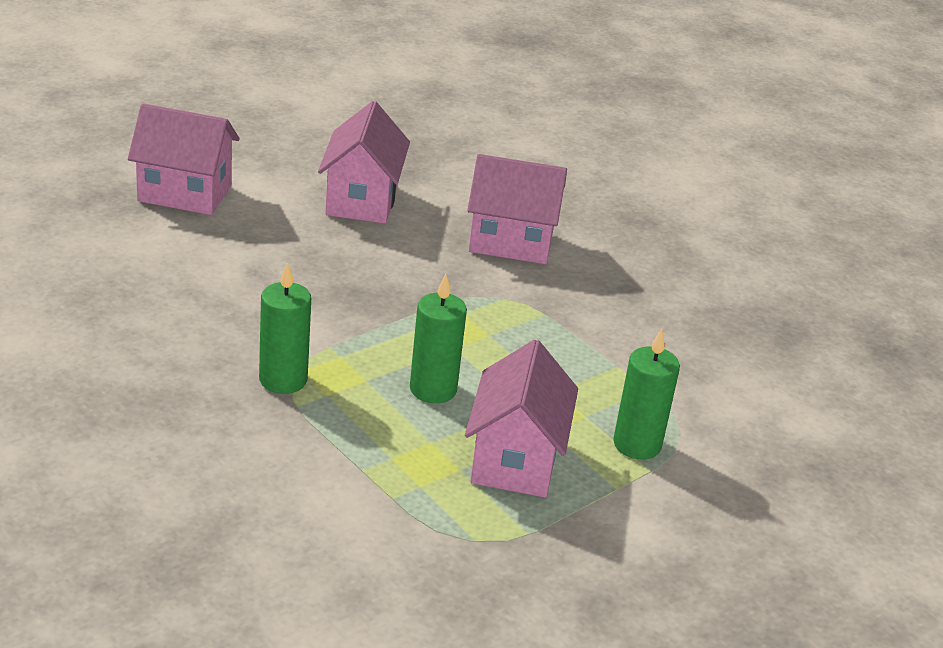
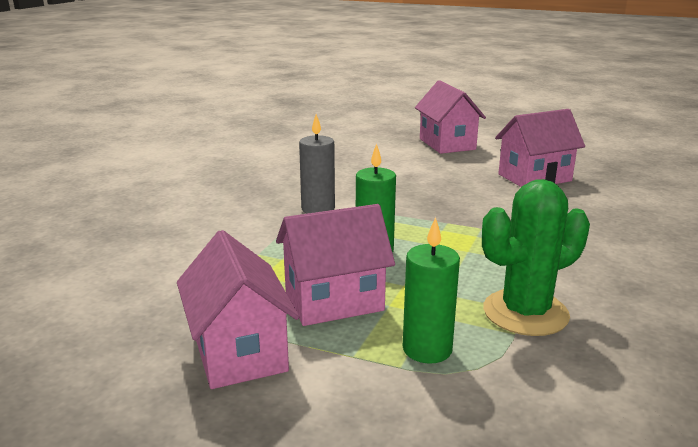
camera: 65 degrees right, 10 degrees down
(283, 380) = (318, 209): green candle -> grey candle
(511, 242) = (592, 228): pink house -> pink house (239, 352)
(624, 366) = (525, 313): none -> green cactus

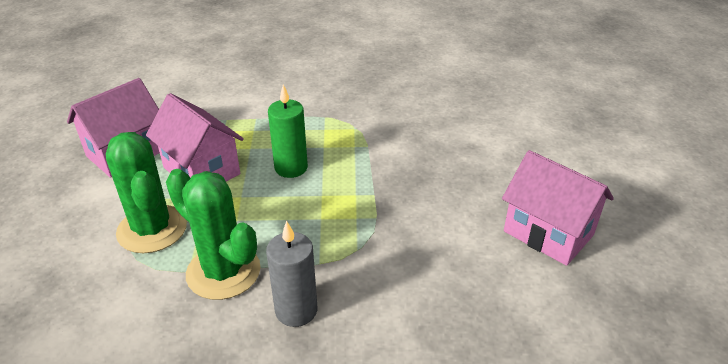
camera: 65 degrees right, 15 degrees up
(318, 209) = (351, 119): grey candle -> grey candle (296, 310)
(427, 349) = (152, 229): green candle -> green cactus
(447, 144) = (592, 149): pink house -> none

